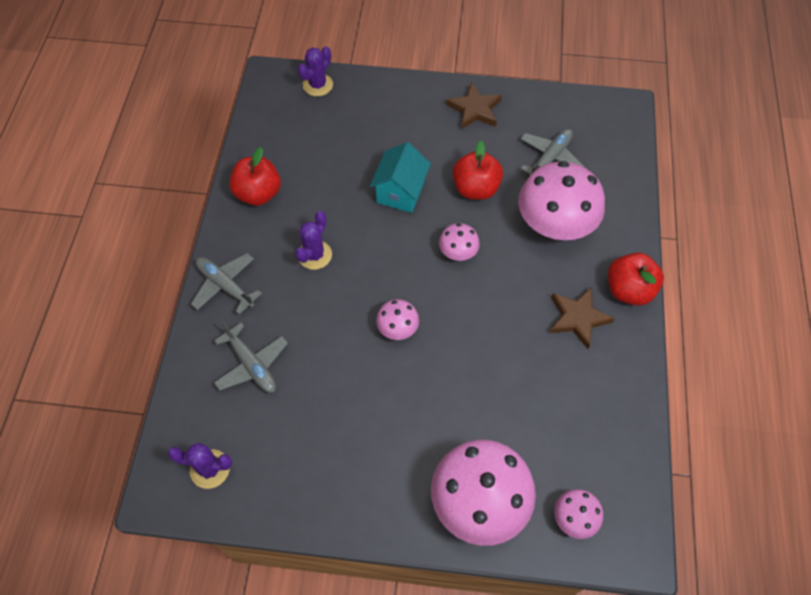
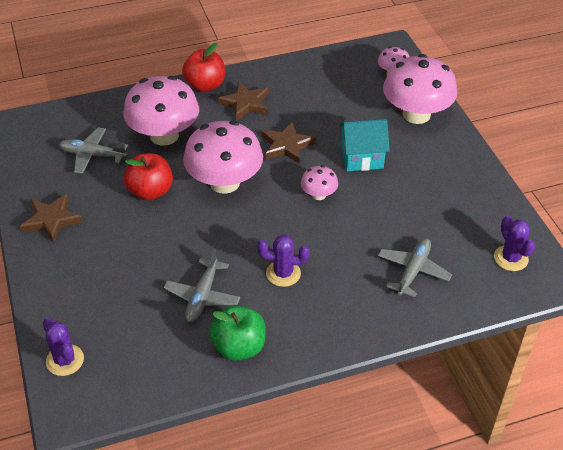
camera: 115 degrees left, 15 degrees down
(225, 285) = (355, 325): grey plane -> grey plane (202, 296)
(258, 193) = (239, 347): red apple -> green apple
(318, 85) = (65, 360): purple cactus -> purple cactus turned 45 degrees clockwise
(400, 192) = (180, 239): turquoise house -> turquoise house (362, 158)
(458, 252) = (224, 182): pink mushroom -> pink mushroom, size x2.11
(487, 330) = (286, 146): none -> brown star

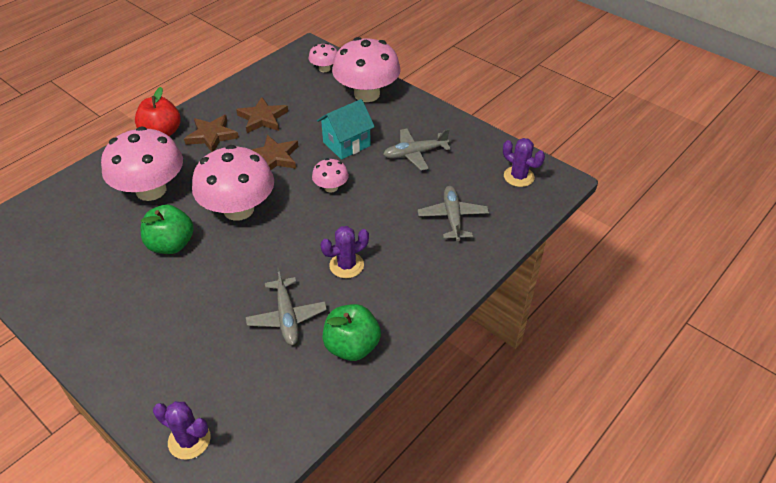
camera: 30 degrees left, 0 degrees up
(51, 220) = (83, 312): brown star -> brown star (262, 118)
(92, 155) = (87, 235): grey plane -> grey plane (414, 154)
(150, 191) = (171, 245): red apple -> green apple

